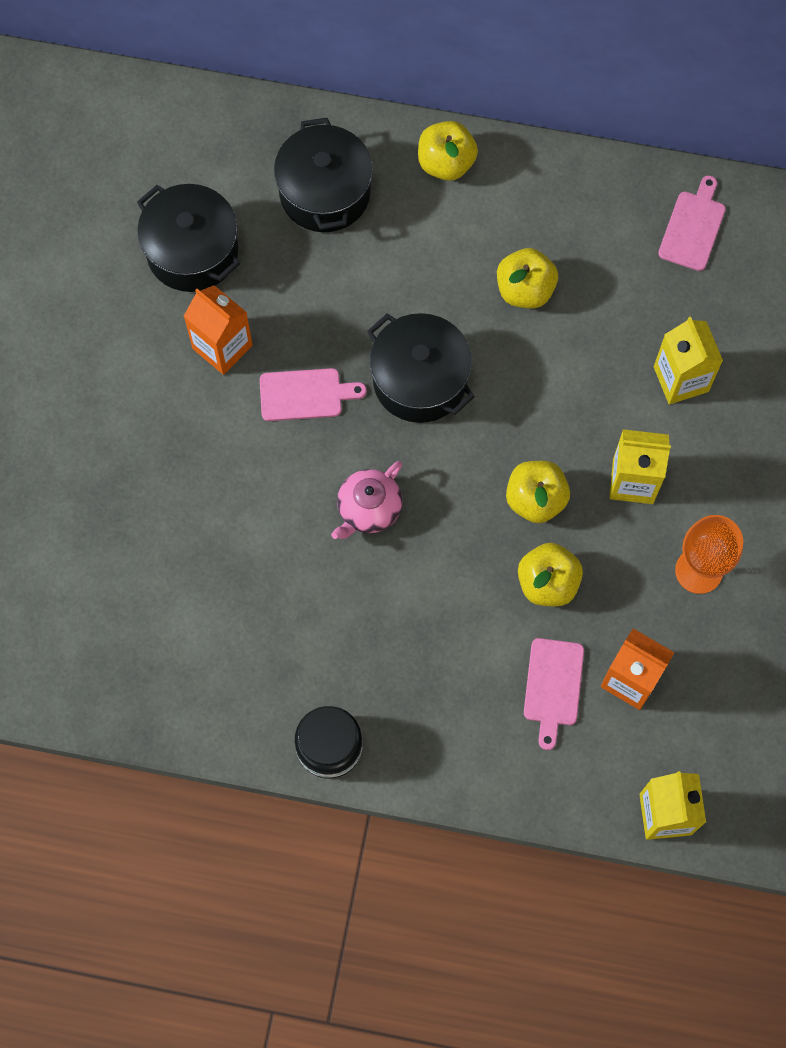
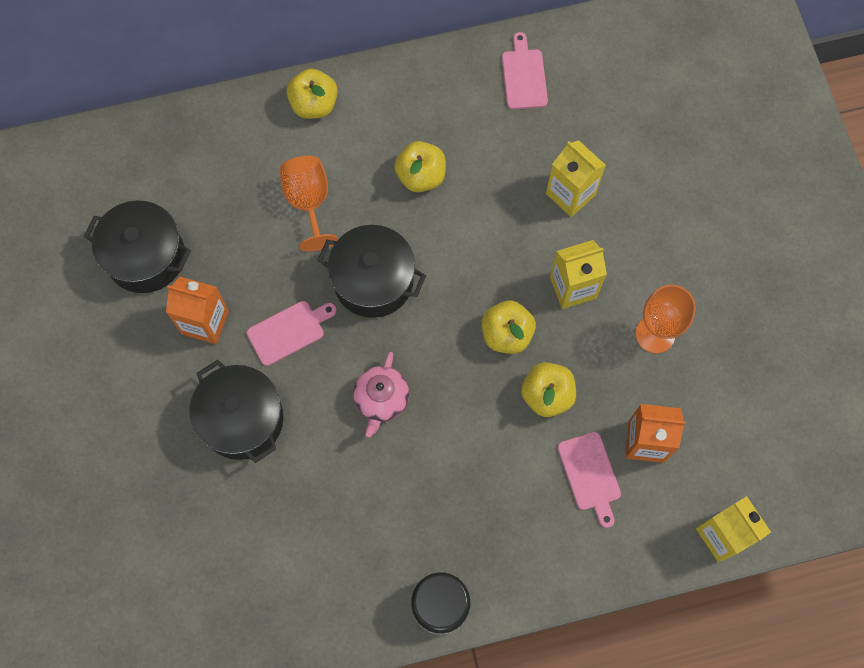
camera: 25 degrees left, 0 degrees up
(325, 193) = (230, 167): black pot -> black pot (242, 419)
(390, 267) = (309, 202): none -> orange goblet

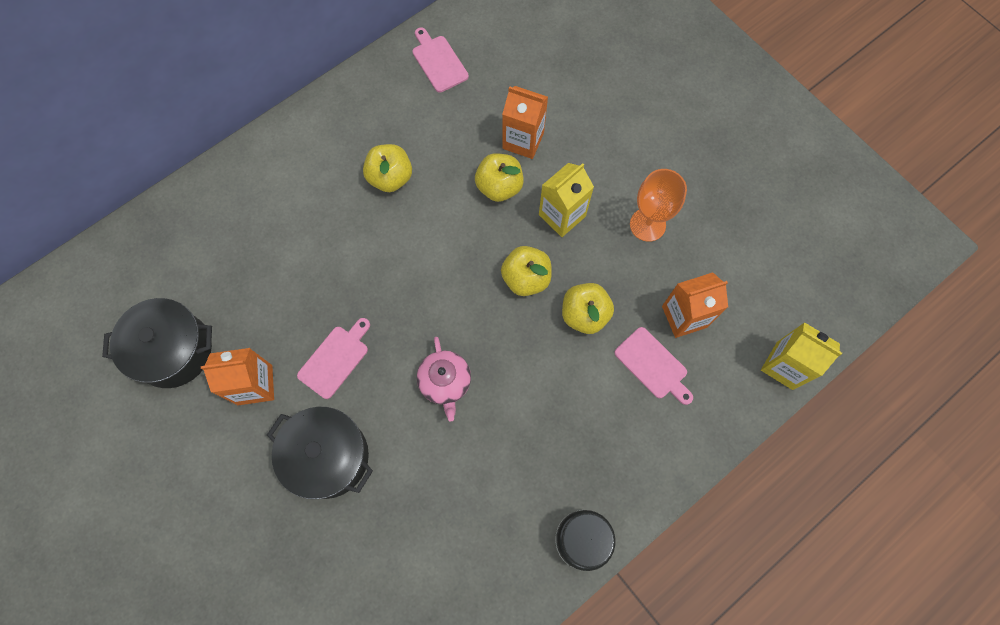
camera: 25 degrees left, 0 degrees up
(309, 202) = (302, 240): orange goblet -> none
(314, 105) = (269, 156): yellow apple -> yellow apple (499, 187)
(373, 281) = (390, 283): black pot -> none
(570, 194) = (523, 140): yellow carton -> orange carton

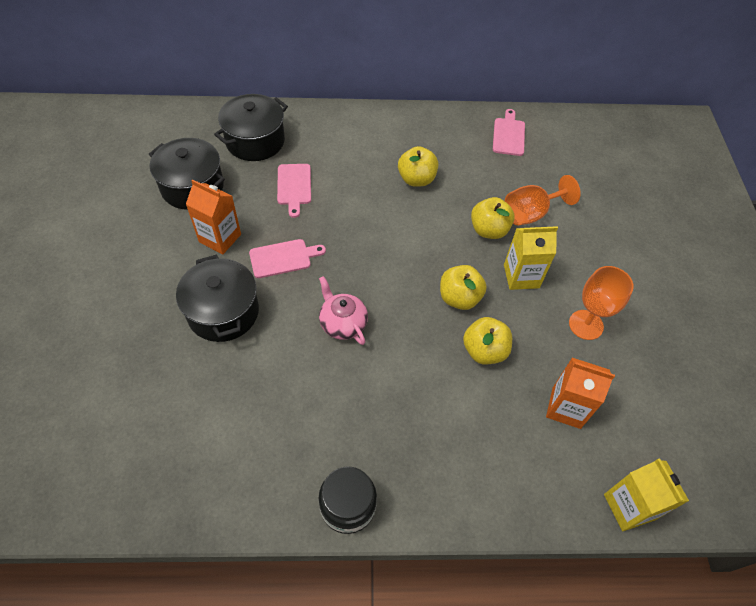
camera: 35 degrees right, 15 degrees down
(190, 249) = (255, 141): none -> black pot
(445, 382) = (342, 323): pink teapot -> pink teapot turned 120 degrees clockwise
(523, 140) = (531, 213): orange carton -> orange goblet
(653, 365) = (511, 424): pink cutting board -> pink cutting board (294, 186)

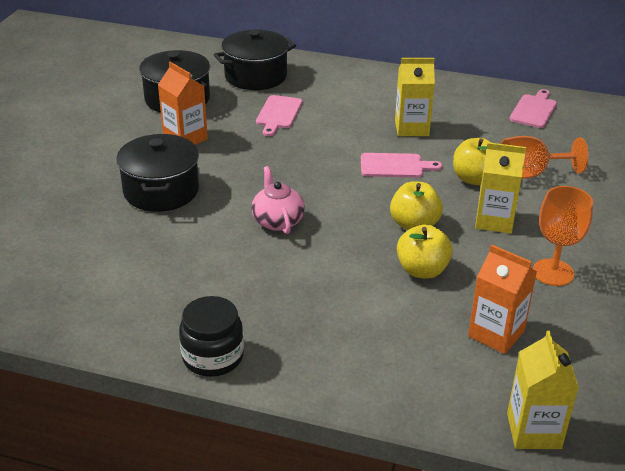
camera: 20 degrees right, 20 degrees down
(283, 258) = (241, 163): pink cutting board -> pink cutting board (395, 166)
(416, 179) = (411, 128): yellow apple -> yellow carton

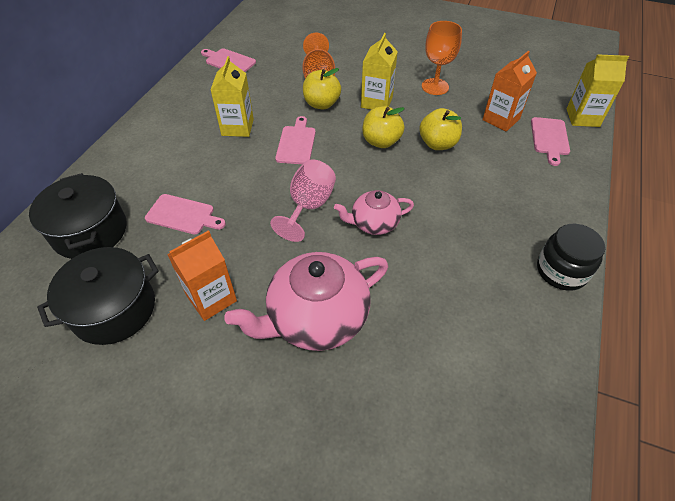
camera: 85 degrees left, 15 degrees up
(161, 191) = (316, 318): black pot -> pink teapot
(297, 179) = (308, 206): none -> pink goblet
(465, 382) = (549, 138): none -> pink cutting board

